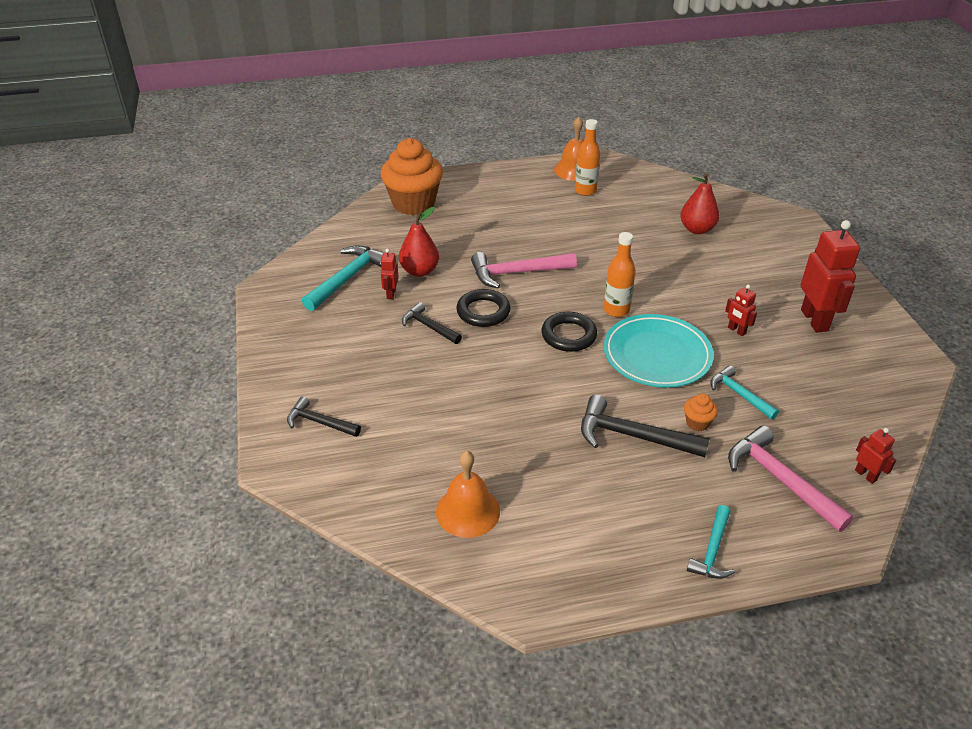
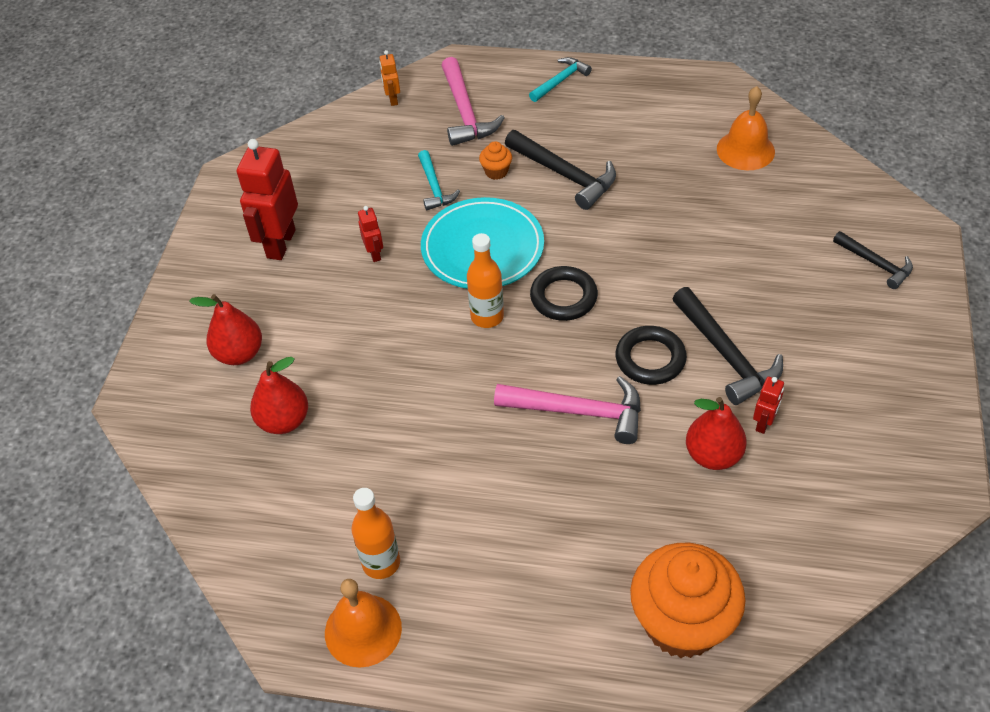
camera: 155 degrees left, 10 degrees up
(348, 278) = (821, 471): turquoise hammer -> none
(429, 326) = (726, 355): black hammer -> black hammer, size x1.62
(762, 252) = (239, 354): none -> red pear
(866, 475) = (392, 99): red robot -> orange robot

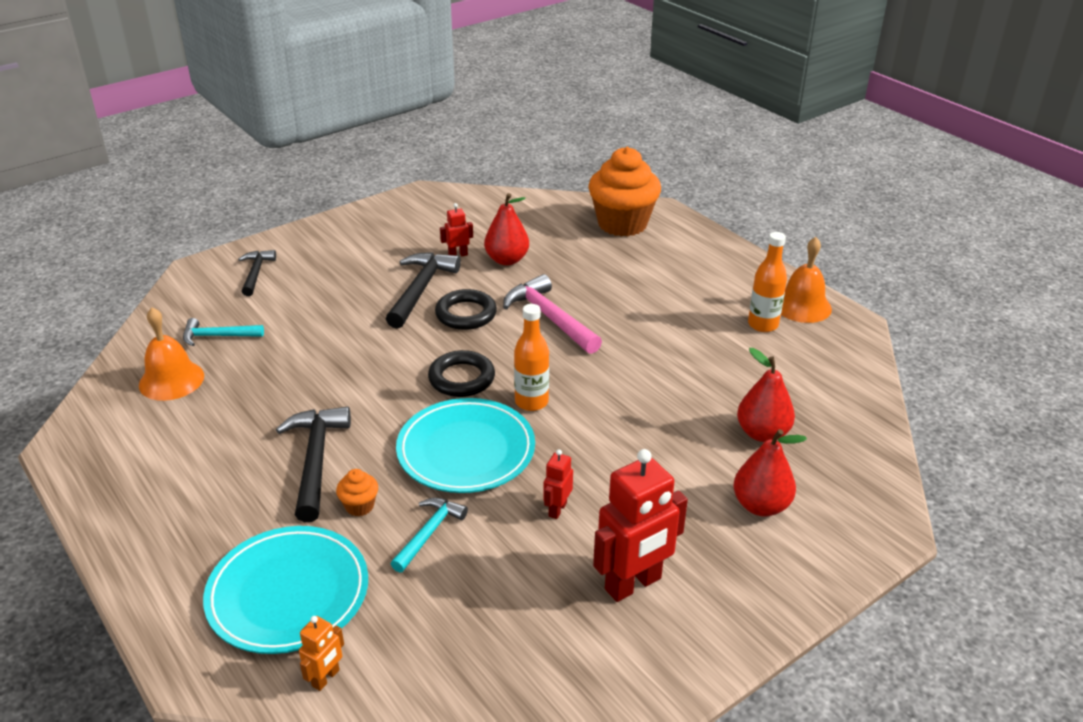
camera: 140 degrees left, 15 degrees down
(465, 112) = (288, 594): pink hammer -> turquoise plate
(560, 81) = (159, 554): turquoise hammer -> turquoise hammer (217, 336)

